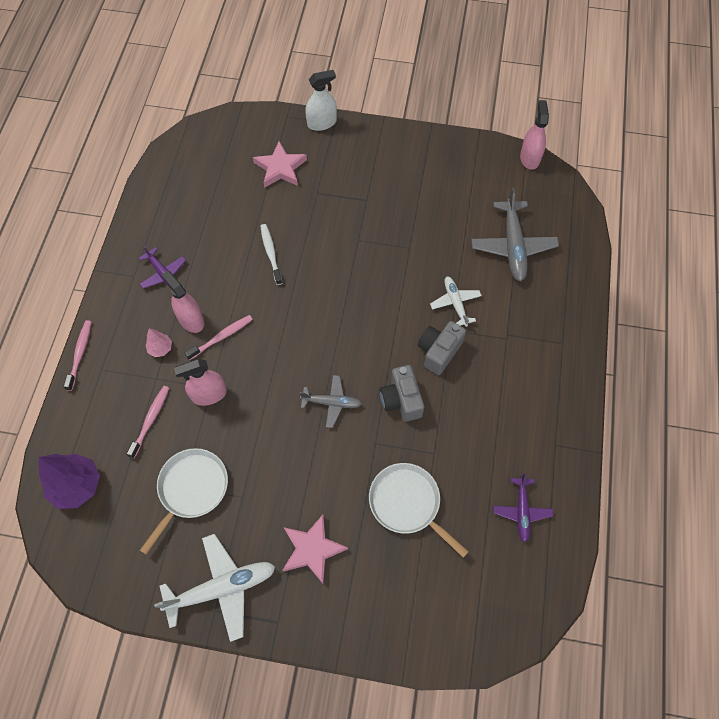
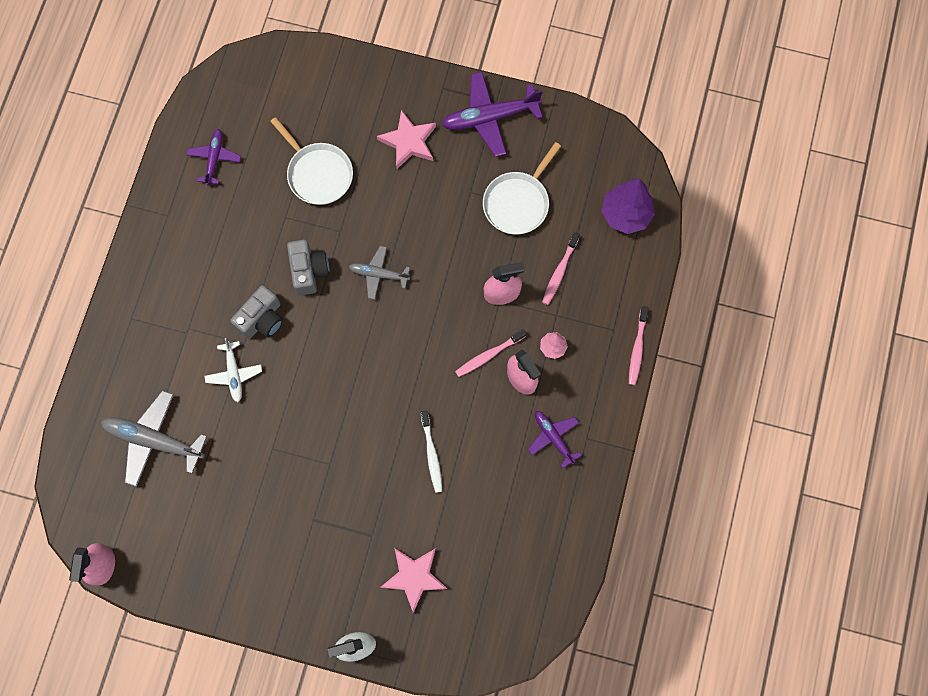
camera: 175 degrees left, 10 degrees up
(221, 588) = (490, 117): white plane -> purple plane
(513, 246) = (154, 440): grey plane -> grey plane turned 75 degrees counterclockwise

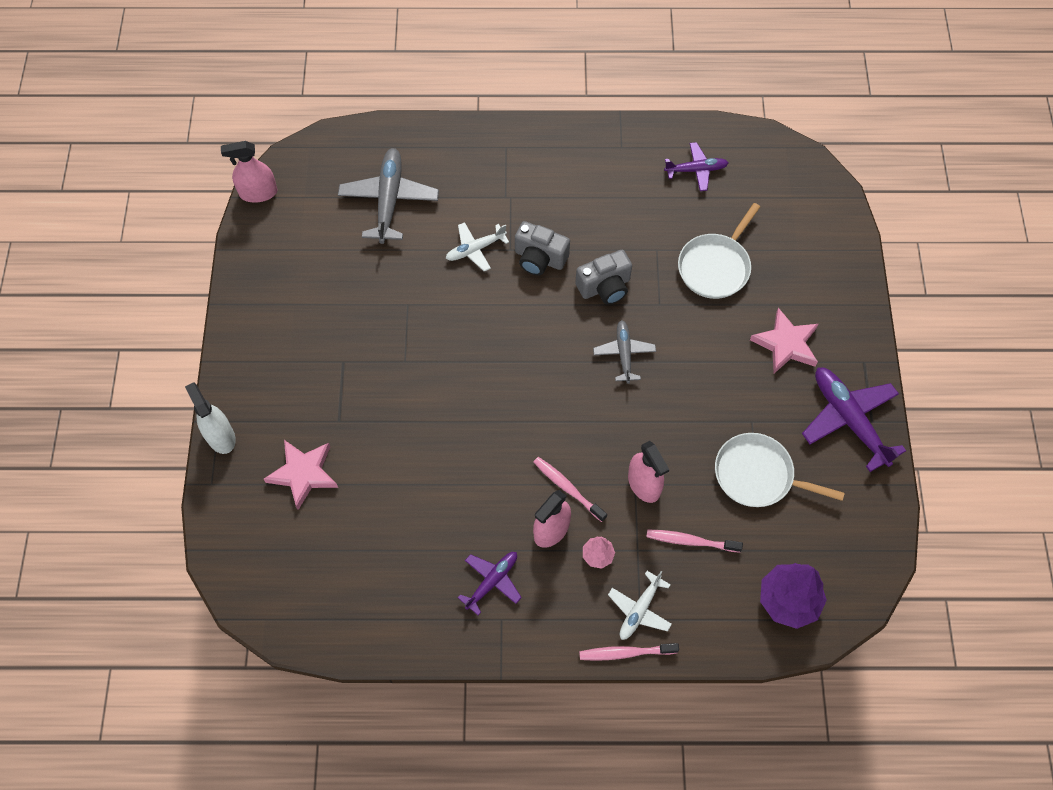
camera: 75 degrees right, 10 degrees down
(431, 454) = (440, 457): white toothbrush -> none
(605, 327) = (639, 609): none -> white plane

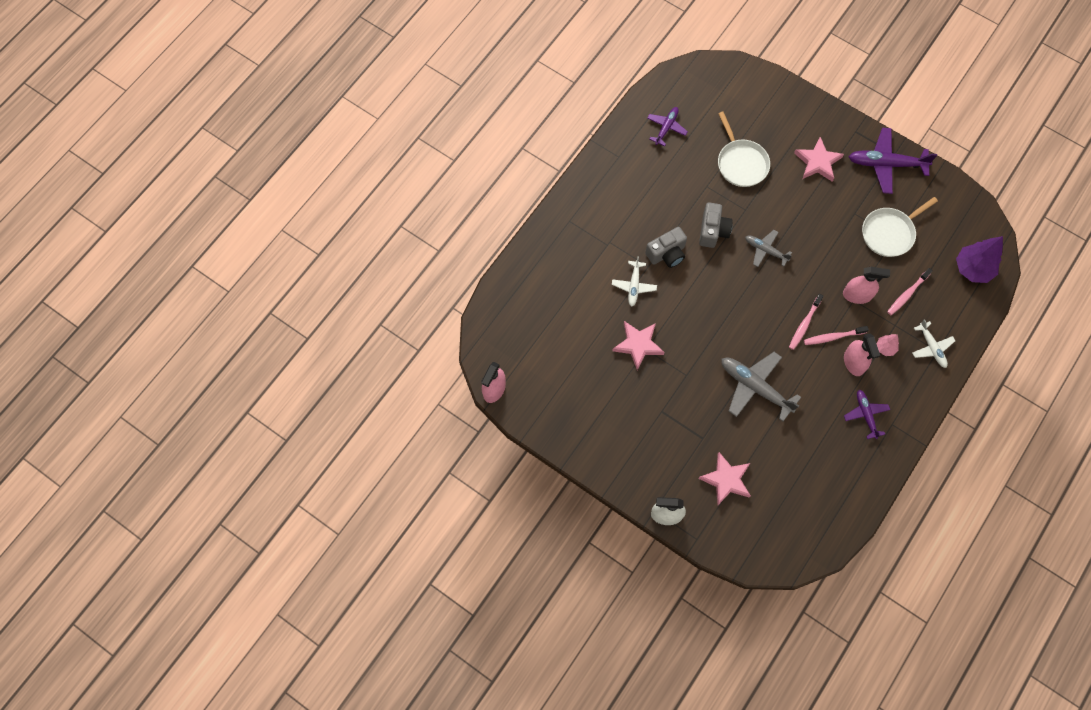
camera: 55 degrees left, 5 degrees up
(389, 200) = (560, 313): grey plane -> grey plane (755, 387)
(407, 294) = (638, 345): none -> pink star
(625, 653) = (952, 371): pink toothbrush -> pink toothbrush (804, 324)

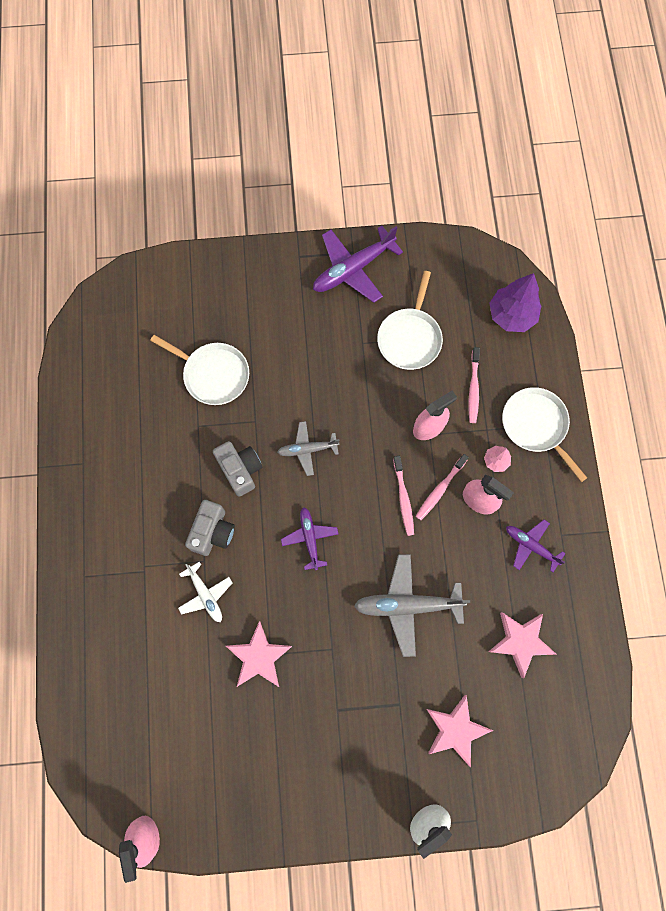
camera: 40 degrees left, 5 degrees up
(666, 128) = (109, 394): purple plane -> purple plane (310, 539)
(817, 162) = (287, 316): pink star -> pink star (520, 642)
(931, 347) = (536, 425): white plane -> white pan

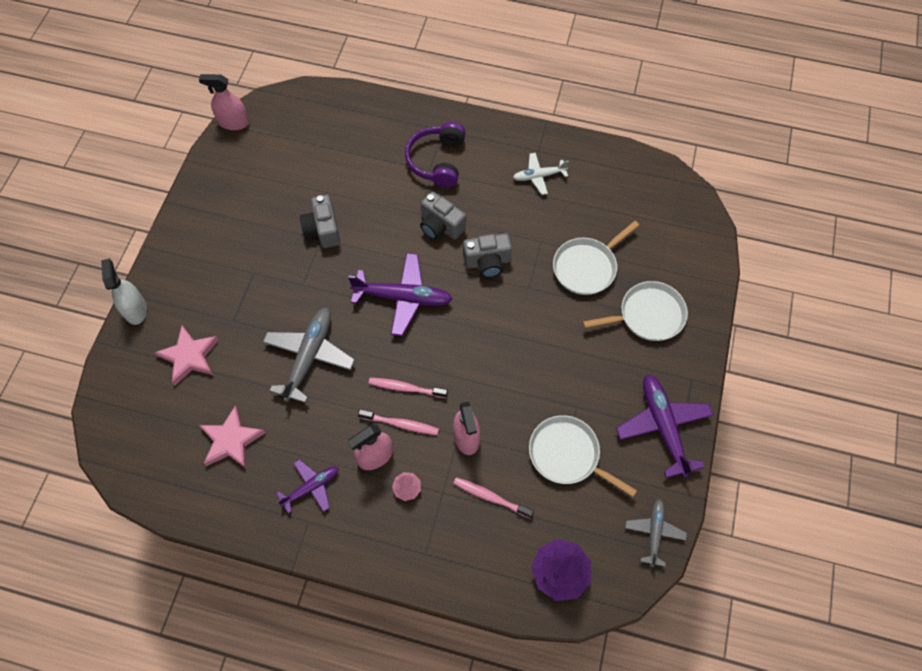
camera: 110 degrees right, 10 degrees down
(129, 567) = (437, 161): none -> purple headphones
(205, 594) = (391, 206): white plane -> white plane (539, 176)
(259, 657) = (323, 230): pink star -> grey camera
(308, 449) = (485, 322): grey plane -> grey plane (654, 533)
(310, 539) = (402, 298): purple plane -> purple plane, size x1.70
(440, 489) = (400, 424): pink toothbrush -> pink toothbrush turned 135 degrees clockwise
(536, 425) = (427, 545): white pan -> white pan (648, 315)

